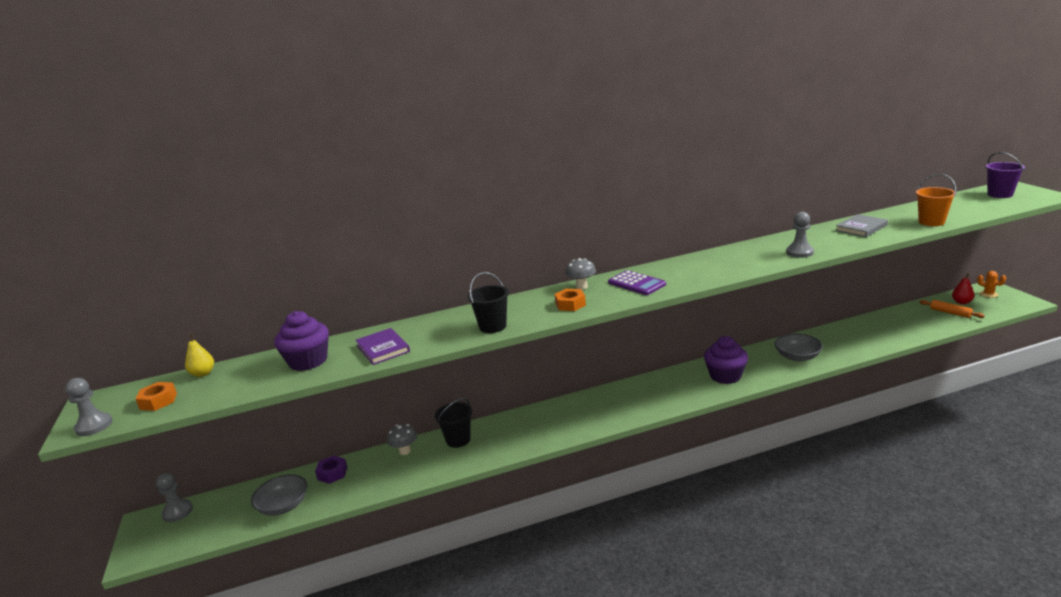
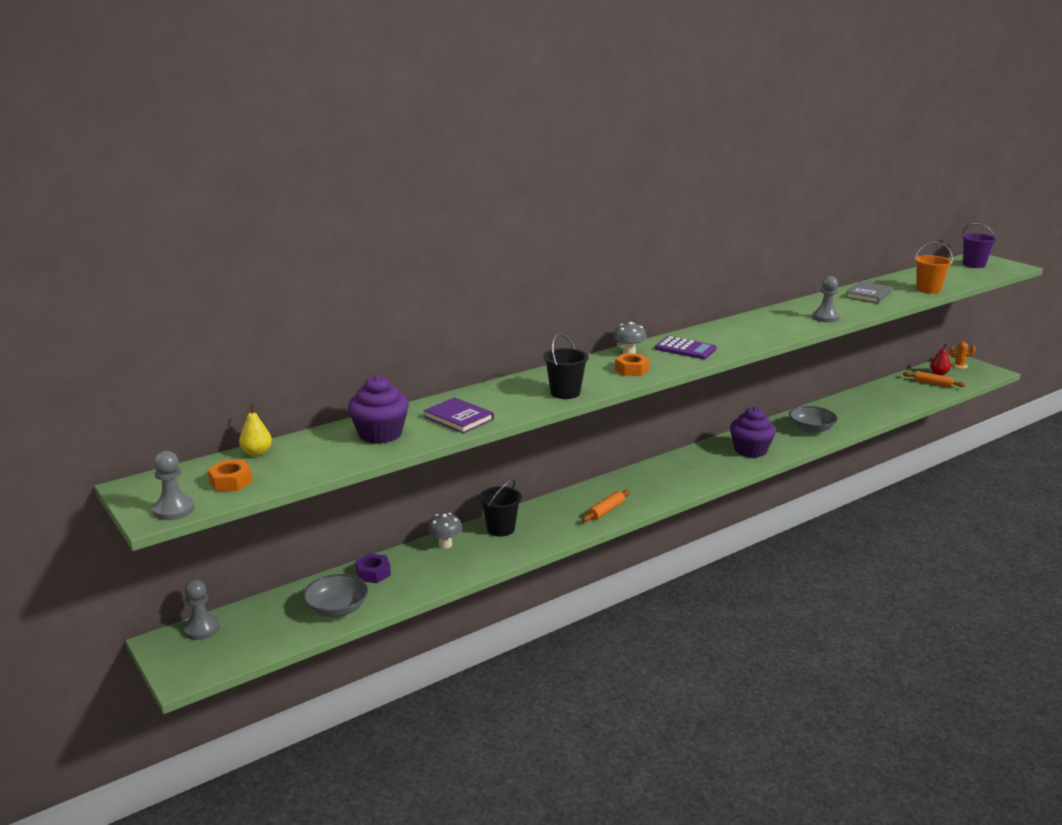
camera: 20 degrees left, 0 degrees up
(558, 429) = (606, 511): none -> orange rolling pin

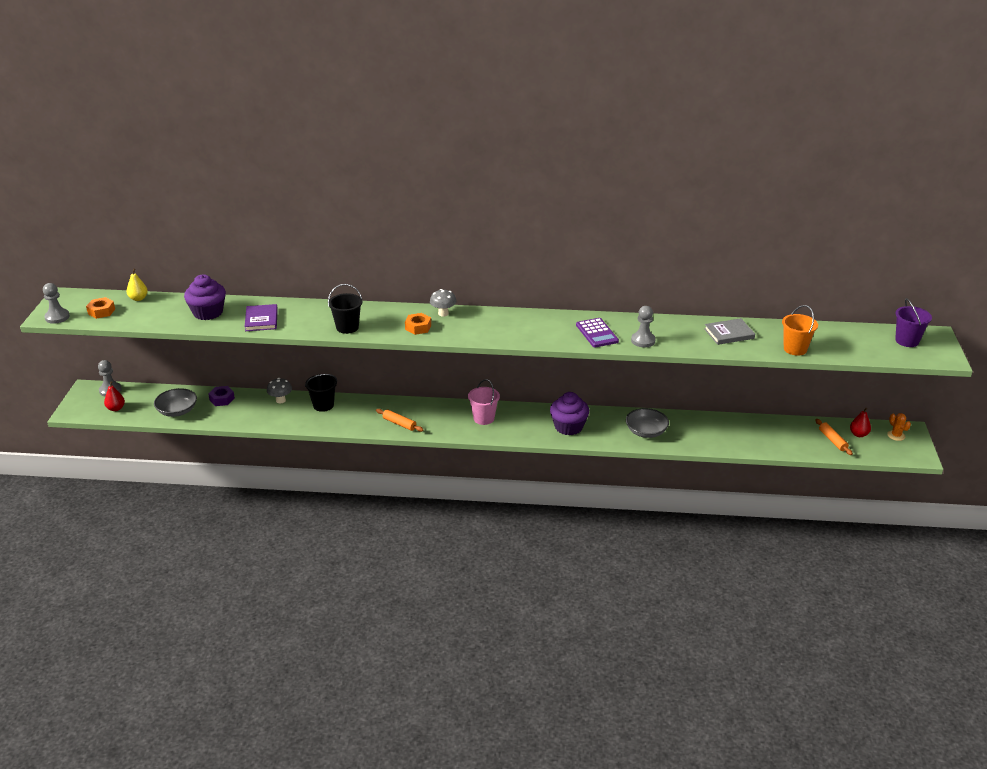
camera: 40 degrees right, 10 degrees up
(245, 644) = (116, 408): none -> red pear
(606, 511) = (399, 424): orange rolling pin -> orange rolling pin turned 45 degrees clockwise
(672, 474) = (483, 418): none -> pink bucket
(685, 349) = (485, 325): purple calculator -> purple calculator (597, 333)

